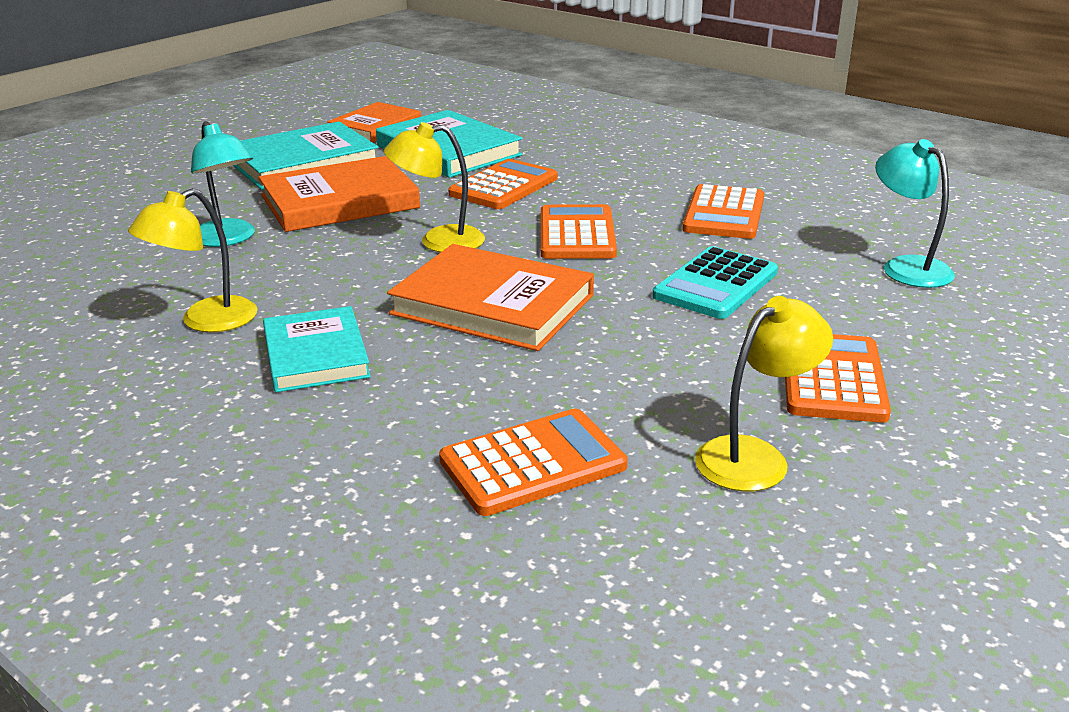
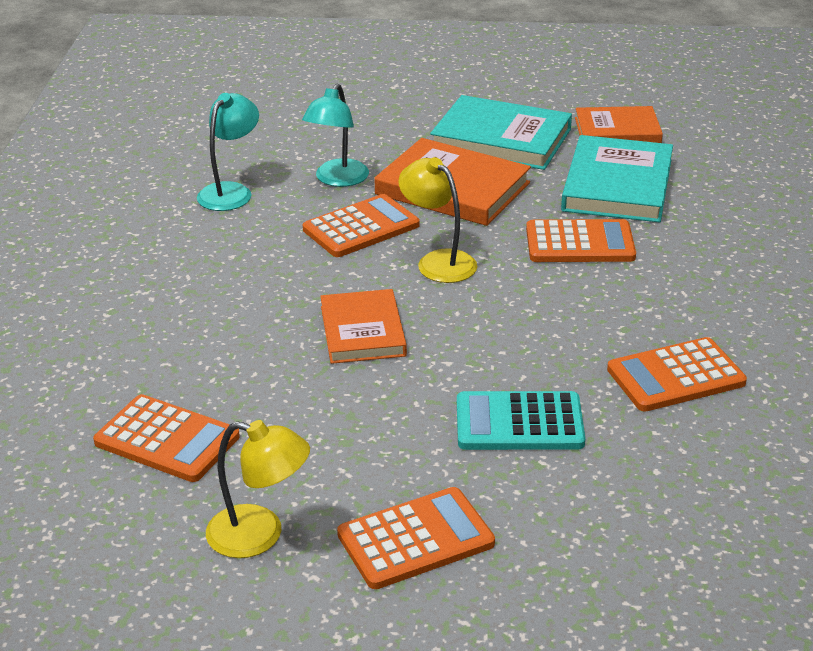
camera: 55 degrees right, 5 degrees up
(205, 321) = (218, 233): yellow lamp -> none
(316, 355) = (218, 294): turquoise book -> none
(492, 305) = (362, 331): orange book -> orange book, size x0.67
(577, 234) = (531, 317): orange calculator -> orange calculator (361, 227)
(906, 267) = (690, 522): turquoise lamp -> turquoise lamp (231, 191)

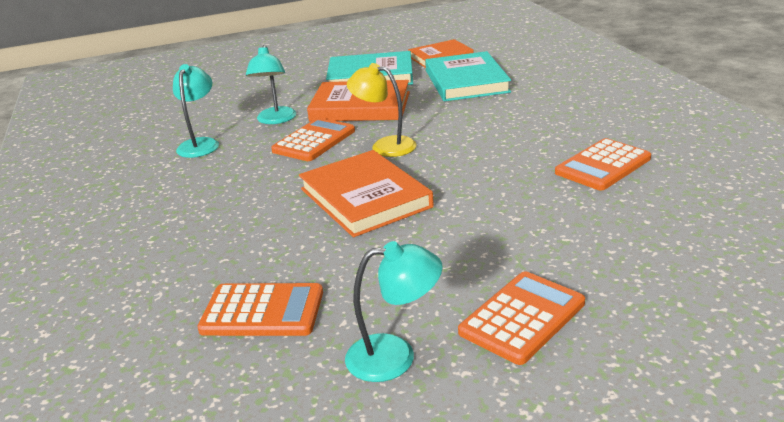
camera: 20 degrees left, 5 degrees down
(260, 535) = (395, 356): yellow lamp -> turquoise lamp
(362, 331) = (365, 198): orange book -> orange book, size x1.50
(519, 423) = (527, 220): turquoise calculator -> none
(580, 243) = (471, 114): orange calculator -> none

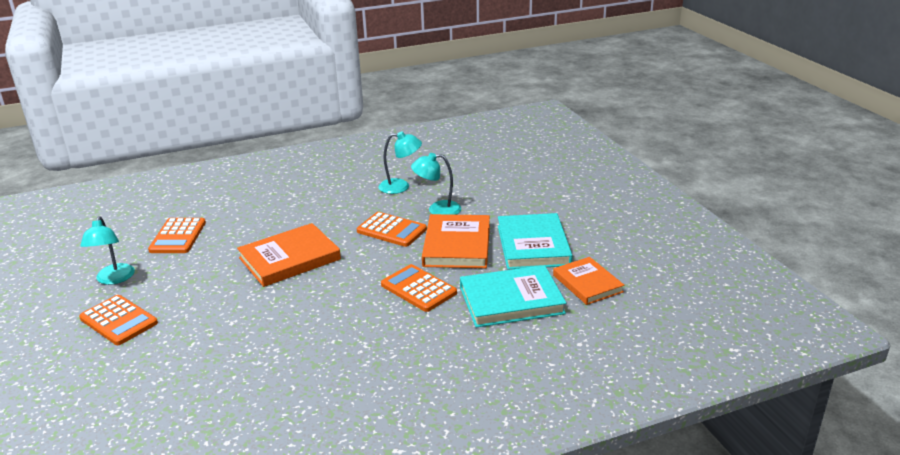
camera: 85 degrees right, 0 degrees up
(385, 146) = (372, 262): yellow lamp -> none
(602, 165) = (295, 372): orange calculator -> orange calculator (418, 289)

